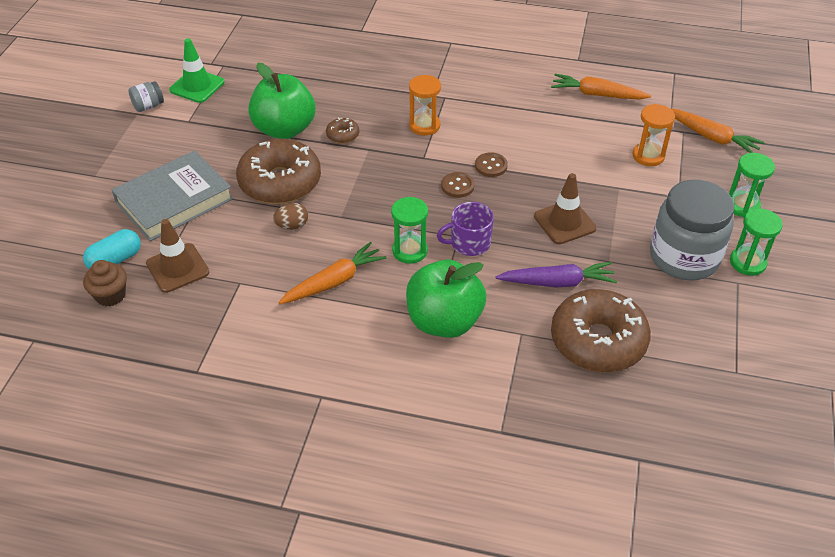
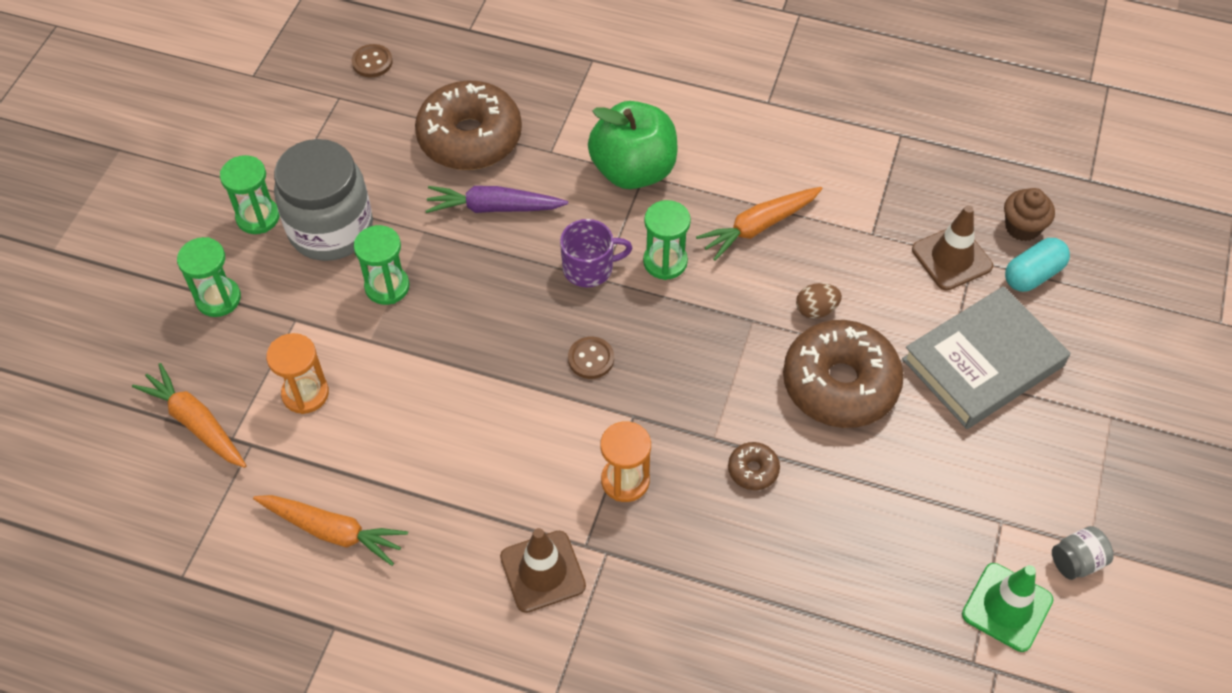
camera: 175 degrees left, 10 degrees up
(284, 129) = (844, 489): green apple -> none
(491, 166) = (537, 392): brown button -> brown button (372, 62)
(564, 222) = (460, 289): brown traffic cone -> brown traffic cone (542, 571)
(621, 221) = (387, 286): none -> green hourglass

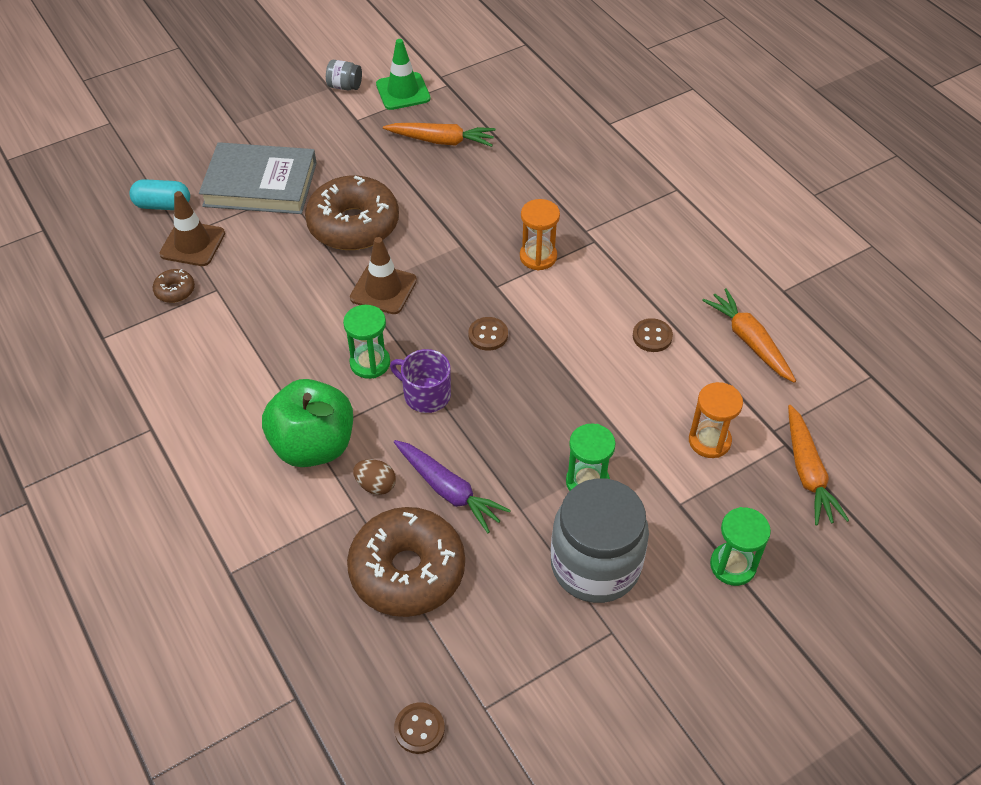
camera: 140 degrees left, 5 degrees down
(258, 217) = (651, 623): green hourglass -> none
(435, 467) = (652, 336): none -> brown button
(542, 571) = (632, 244): brown traffic cone -> brown traffic cone (383, 289)
(753, 470) = (457, 217): brown donut -> brown donut (175, 291)
(758, 227) = (280, 343): orange carrot -> orange carrot (442, 141)
(816, 310) = (313, 270): brown egg -> brown egg (376, 485)
(1022, 227) = (126, 232): brown cupcake -> none

